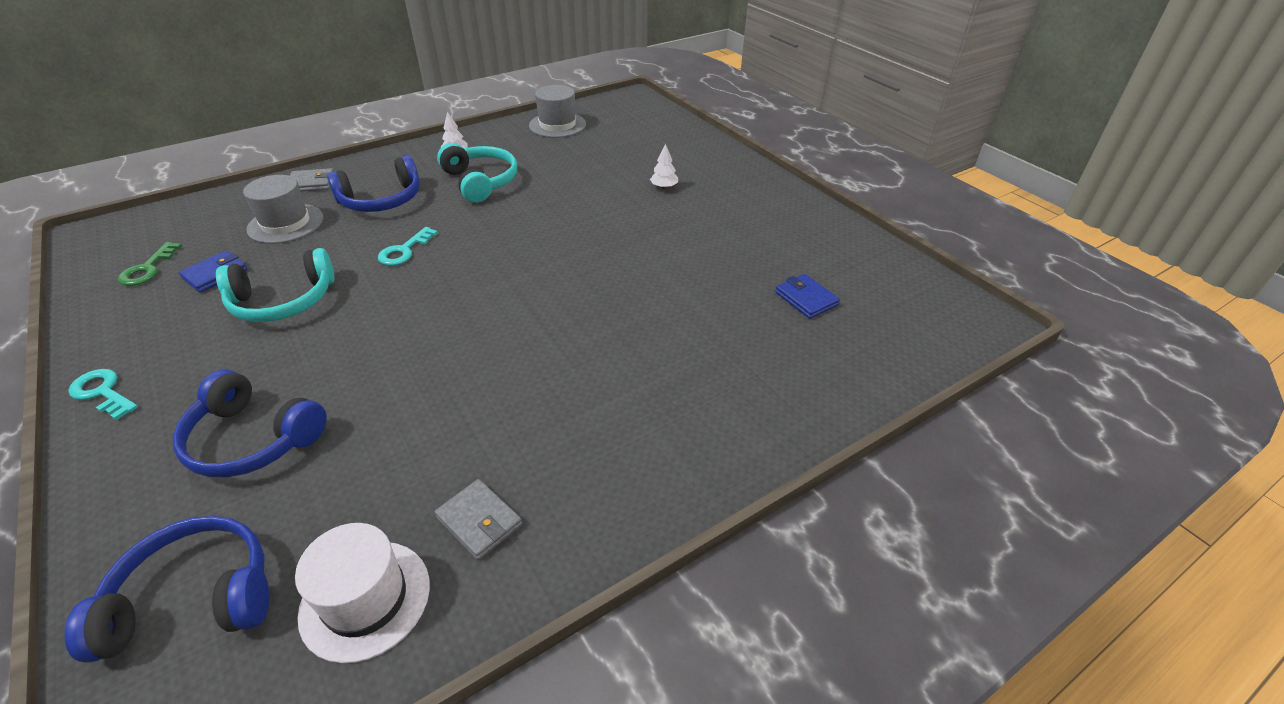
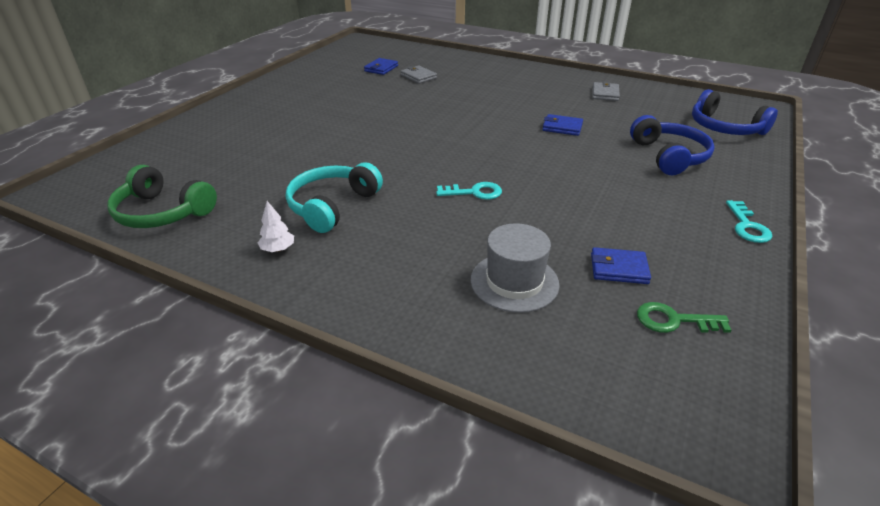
camera: 120 degrees left, 5 degrees down
(148, 269) = (674, 320): green key -> green key turned 150 degrees counterclockwise
(283, 301) = (590, 211): turquoise headphones -> none
(311, 183) = (429, 321): grey wallet -> grey wallet (418, 77)
(365, 599) = (662, 100): white hat -> none
(382, 200) = (415, 245): blue headphones -> none
(438, 383) = (562, 127): none -> blue wallet
(557, 125) = (162, 212): grey hat -> green headphones
(664, 187) = (280, 126): white tree -> none

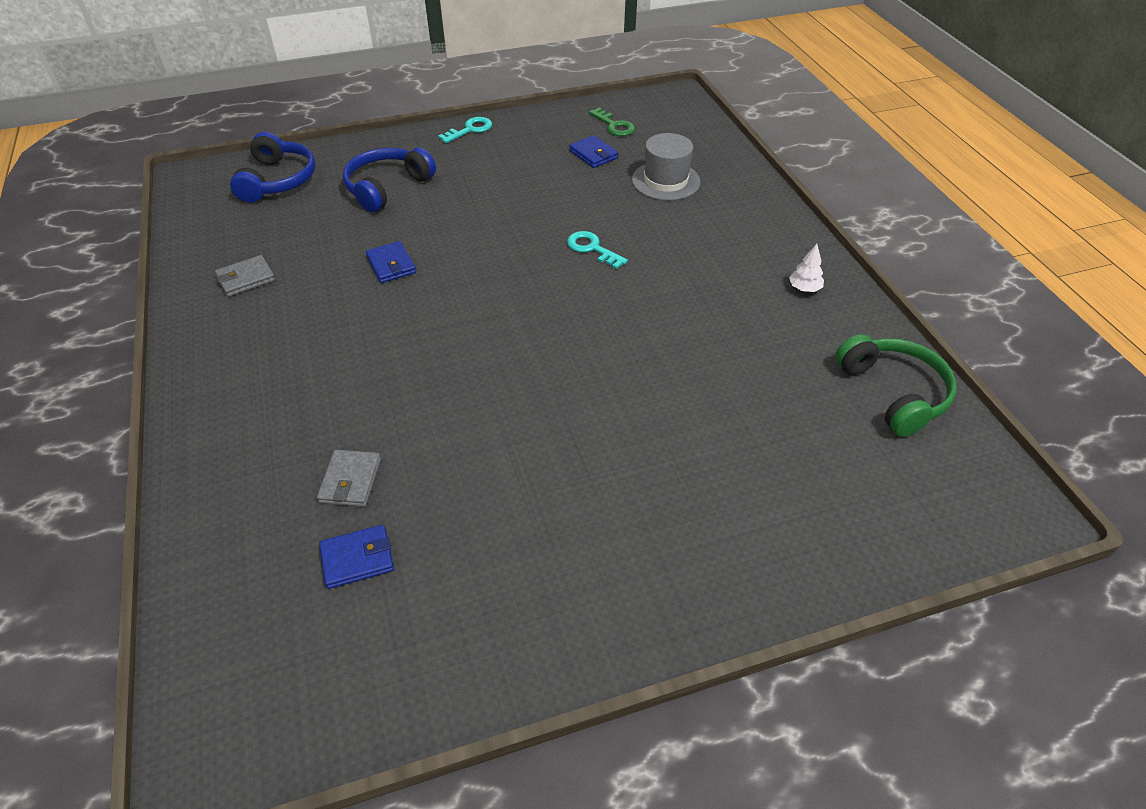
camera: 135 degrees left, 10 degrees up
(332, 206) = (725, 305): turquoise headphones -> none

